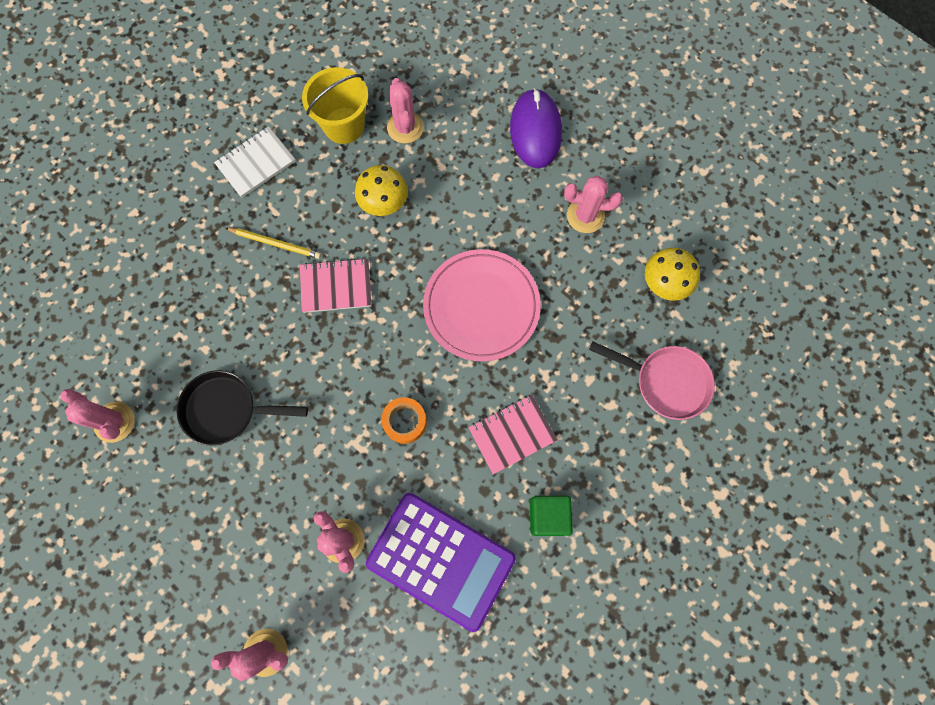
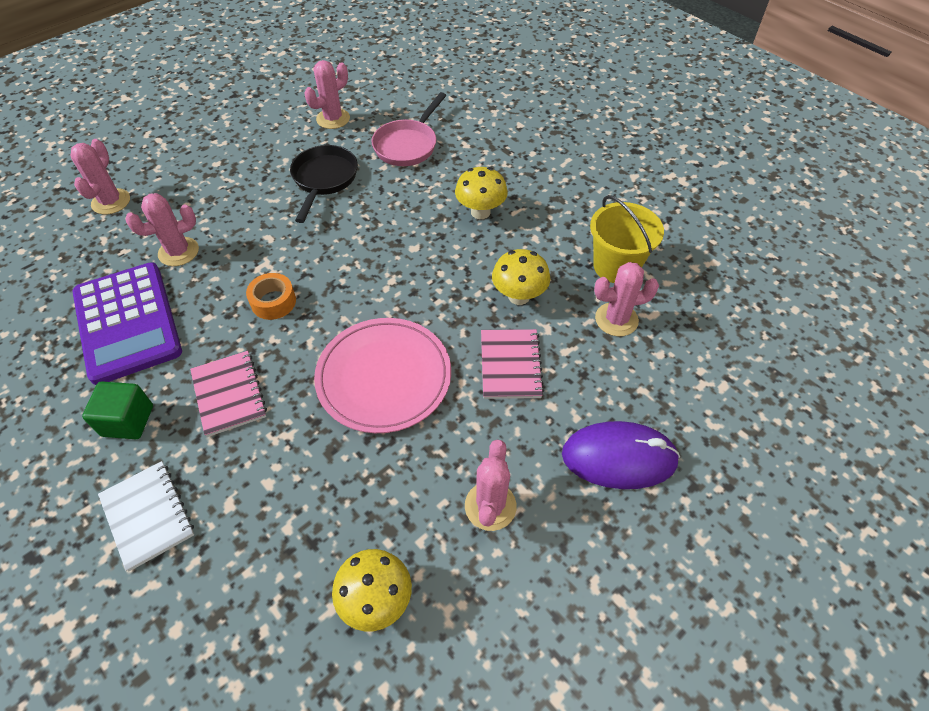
camera: 95 degrees right, 20 degrees down
(256, 163) = (569, 199): white notebook -> white notebook (148, 515)
(275, 243) = (480, 212): yellow pencil -> yellow mushroom
(336, 286) = (428, 254): pink notebook -> pink notebook (510, 365)
(440, 560) = (127, 322): purple calculator -> purple calculator turned 60 degrees counterclockwise
(666, 382) = (238, 579): pink pan -> pink pan (408, 145)

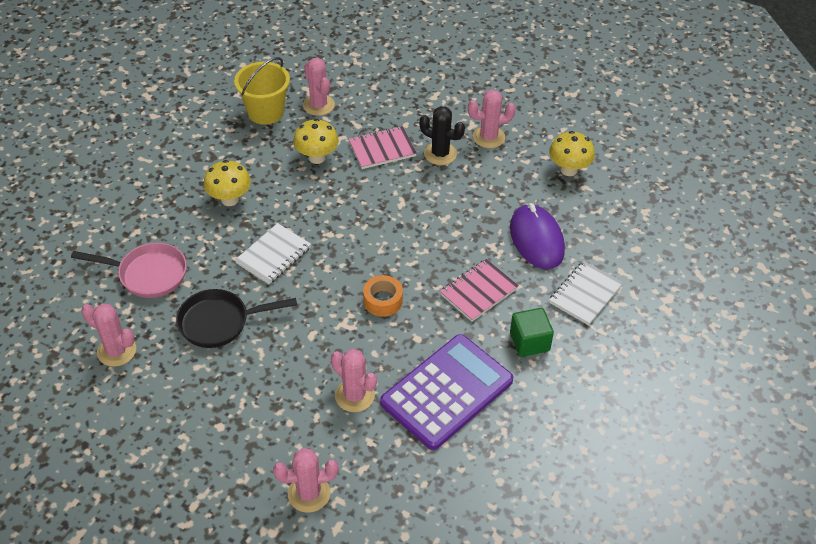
camera: 110 degrees left, 5 degrees down
(384, 377) = (423, 210): pink plate -> none
(385, 230) = (273, 255): none -> white notebook
(478, 429) = (440, 154): none -> black cactus
(619, 458) = (428, 90): purple mouse -> purple mouse (536, 239)

